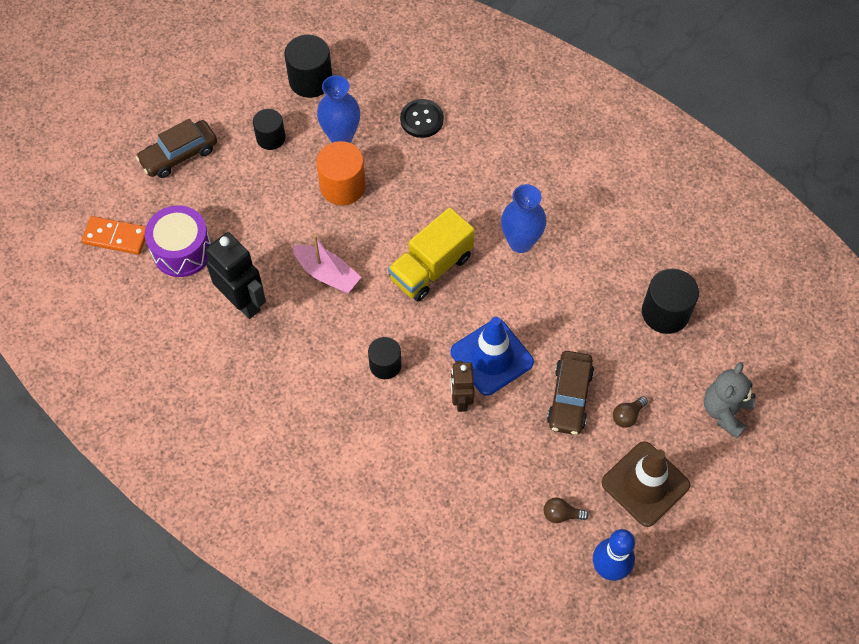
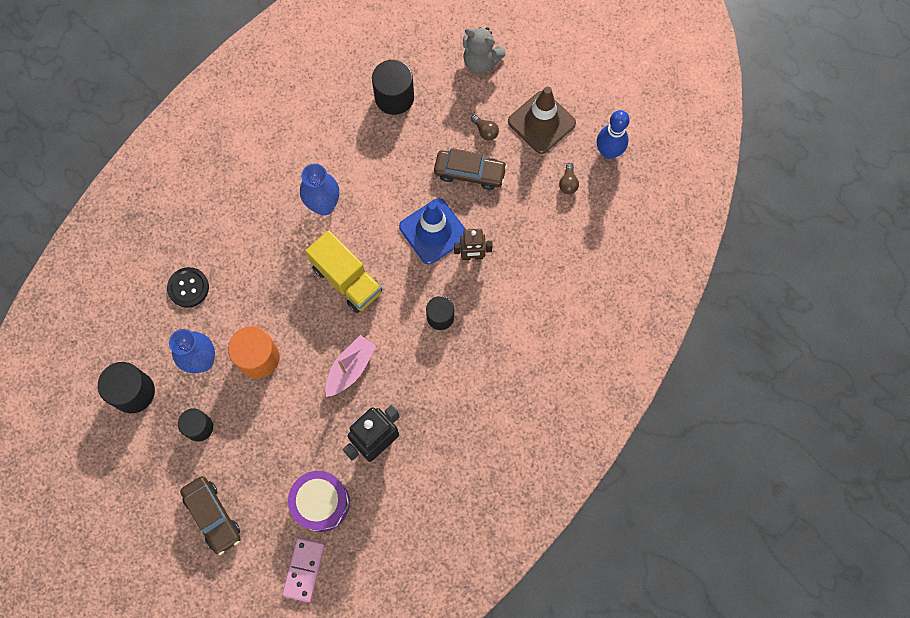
camera: 90 degrees left, 10 degrees up
(116, 237) = (304, 569): orange domino -> pink domino

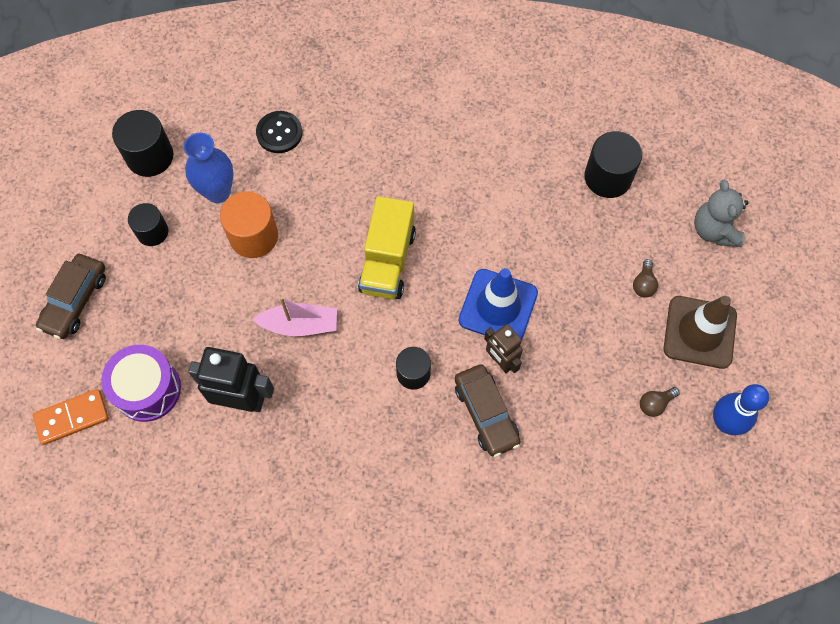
camera: 55 degrees right, 5 degrees down
(304, 569) = (72, 418): pink domino -> orange domino
(324, 205) = (446, 190): blue vase -> none
(470, 173) = (587, 299): brown car -> brown car (486, 413)

